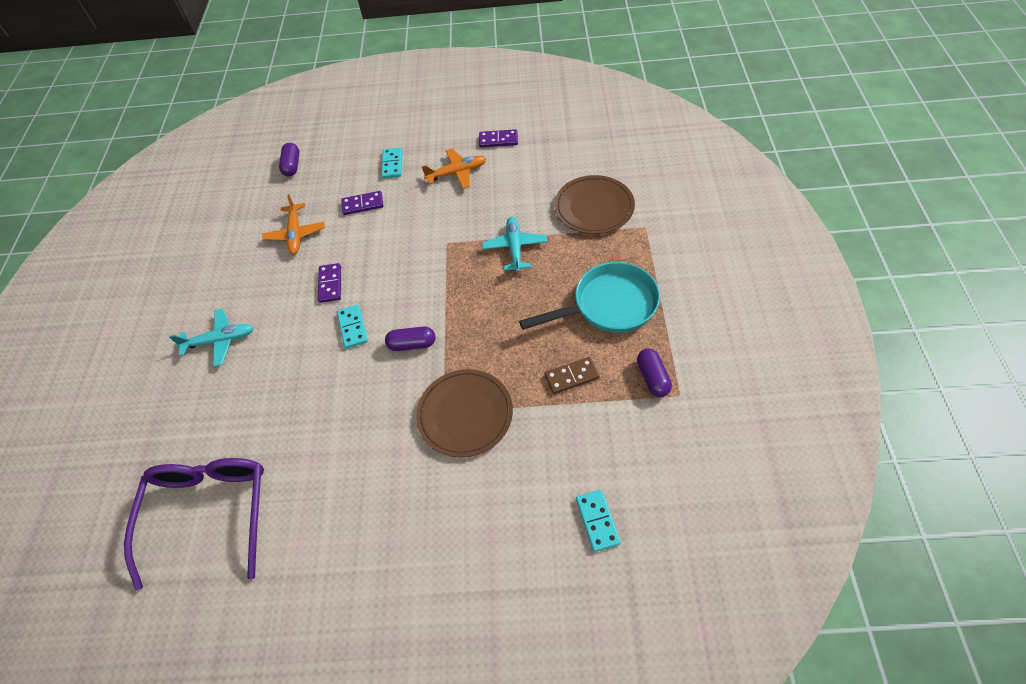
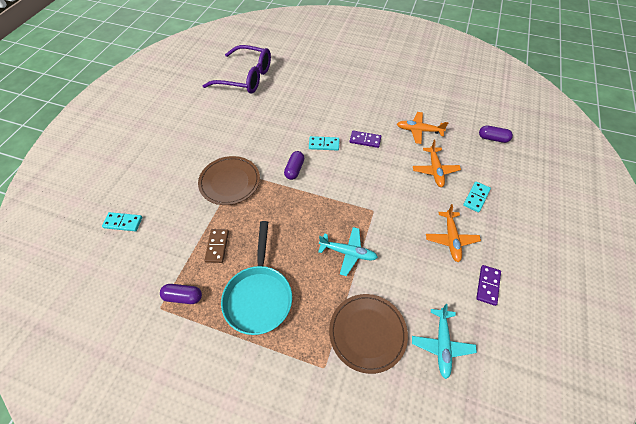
camera: 105 degrees right, 0 degrees up
(220, 341) = (346, 89): turquoise plane -> turquoise plane (442, 344)
(363, 204) = (435, 170): purple domino -> orange plane
(392, 164) = (476, 197): turquoise domino -> turquoise domino turned 75 degrees counterclockwise

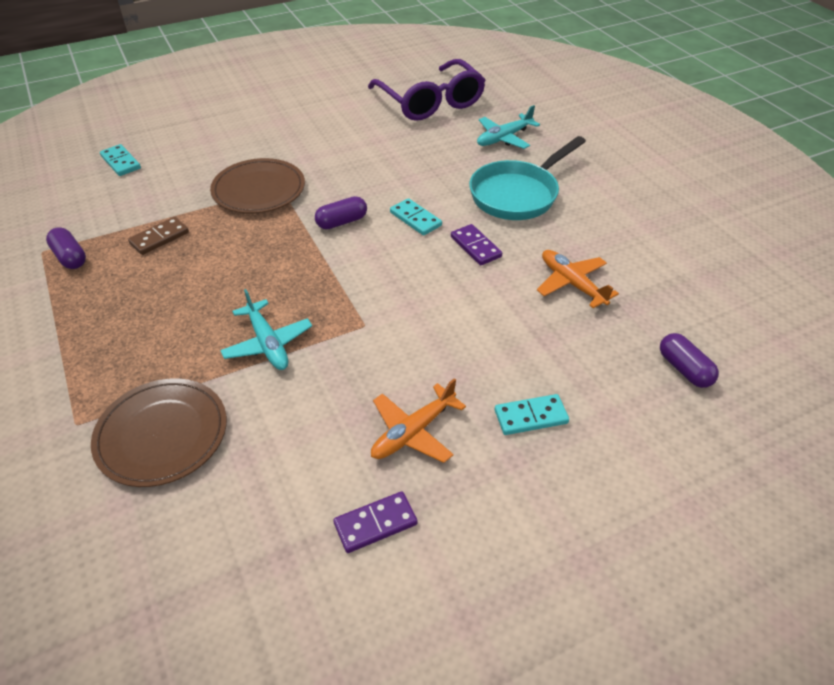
camera: 45 degrees right, 10 degrees down
(259, 296) = (125, 309): turquoise pan -> turquoise pan (518, 194)
(435, 170) = (520, 342): orange plane -> none
(442, 344) = (215, 525): turquoise plane -> turquoise plane (504, 138)

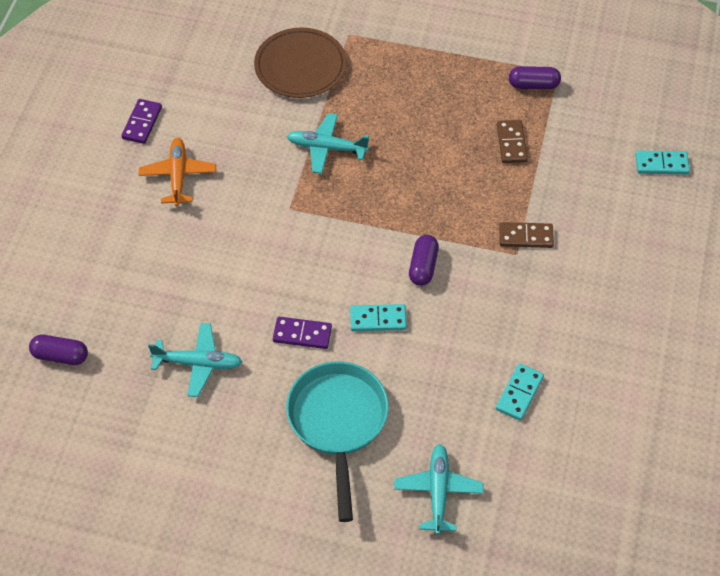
camera: 130 degrees right, 10 degrees up
(259, 190) = (526, 237): brown plate -> brown domino
(430, 102) = (572, 480): purple glasses -> none
(530, 416) = (124, 240): turquoise domino -> turquoise domino (519, 393)
(572, 283) = (198, 363): orange plane -> turquoise plane

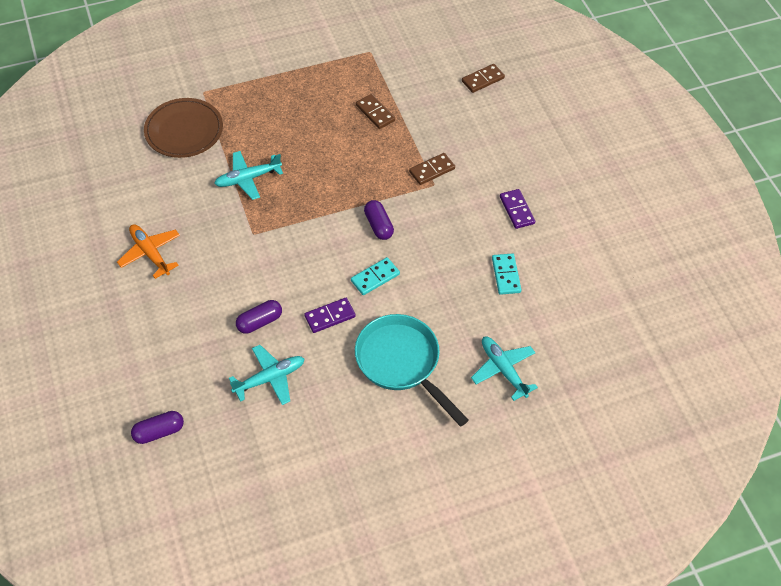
camera: 35 degrees left, 0 degrees up
(142, 123) = (91, 229): purple domino -> purple domino (516, 210)
(533, 85) = (360, 67): purple capsule -> purple capsule (259, 322)
(661, 164) = (483, 80): turquoise domino -> brown domino

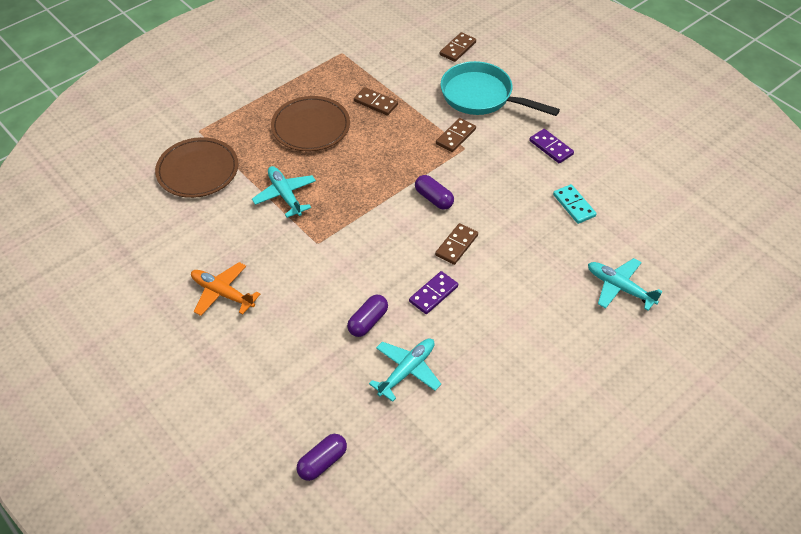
camera: 20 degrees left, 5 degrees down
(247, 179) = (285, 195): turquoise plane -> turquoise plane turned 105 degrees clockwise
(303, 119) = (311, 127): none -> brown plate
(375, 277) = (456, 245): turquoise domino -> brown domino
(402, 363) = (525, 313): turquoise pan -> turquoise pan (482, 96)

